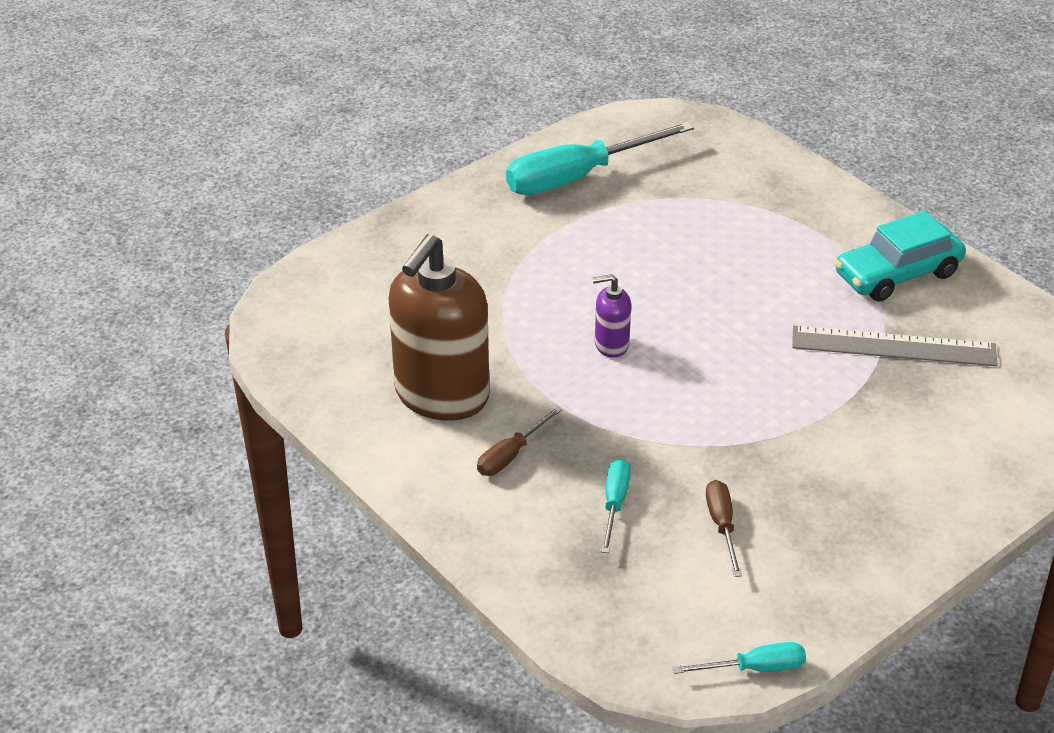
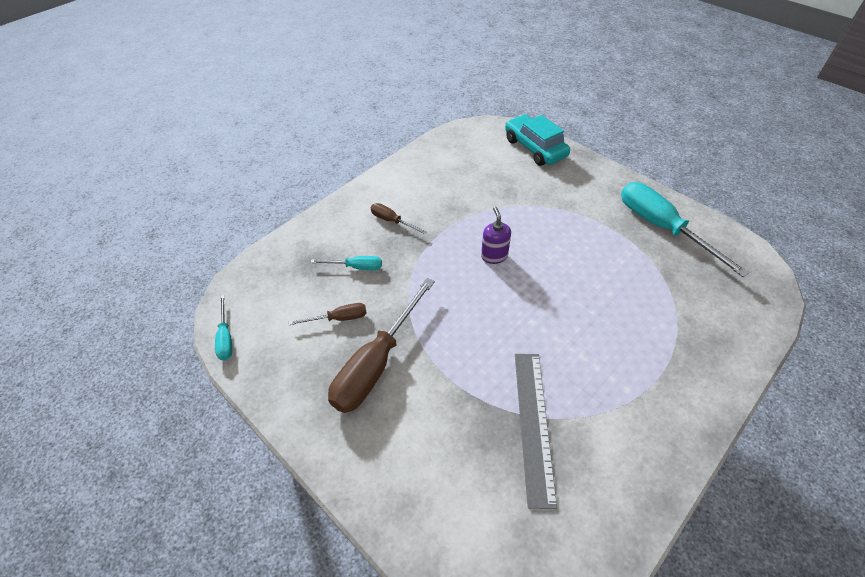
camera: 85 degrees right, 10 degrees up
(441, 395) = (435, 190): brown soap dispenser -> none
(805, 484) = (376, 363): none -> brown screwdriver
(897, 274) = (628, 430): turquoise car -> turquoise car (534, 148)

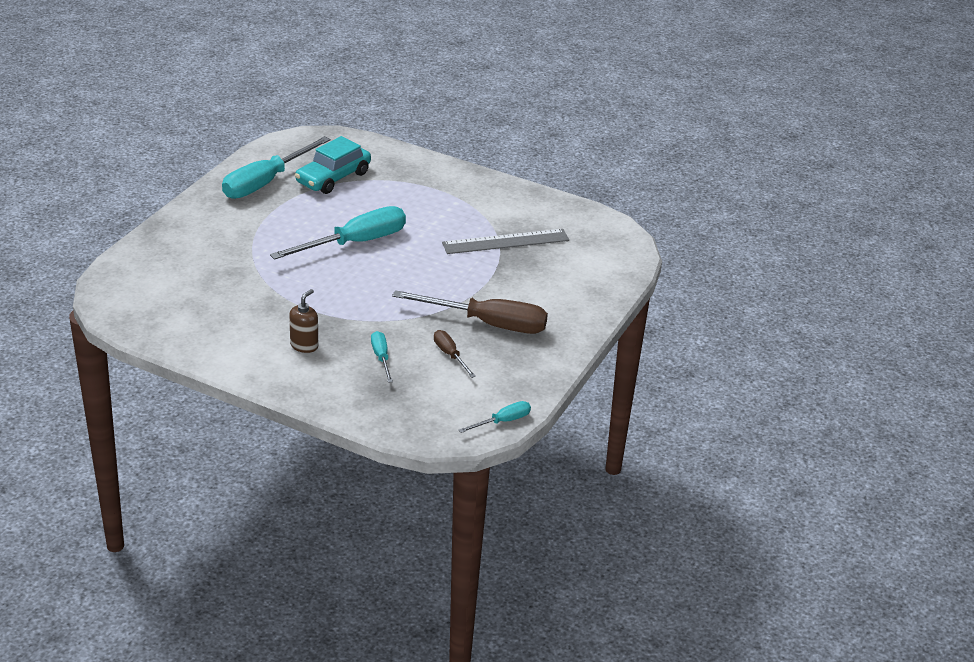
camera: 110 degrees left, 15 degrees down
(392, 221) = (304, 345): brown screwdriver -> brown soap dispenser
(494, 256) = (336, 273): purple soap dispenser -> none
(534, 148) = (147, 259): turquoise car -> turquoise car (333, 178)
(545, 278) = (355, 243): none -> turquoise screwdriver

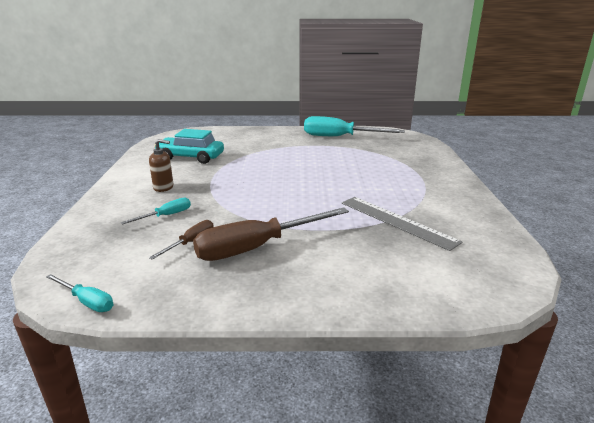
camera: 65 degrees right, 10 degrees down
(333, 178) = (376, 149): turquoise car -> turquoise car (190, 157)
(355, 243) = (310, 172): turquoise screwdriver -> none
(488, 324) = (257, 247): brown screwdriver -> brown screwdriver turned 75 degrees clockwise

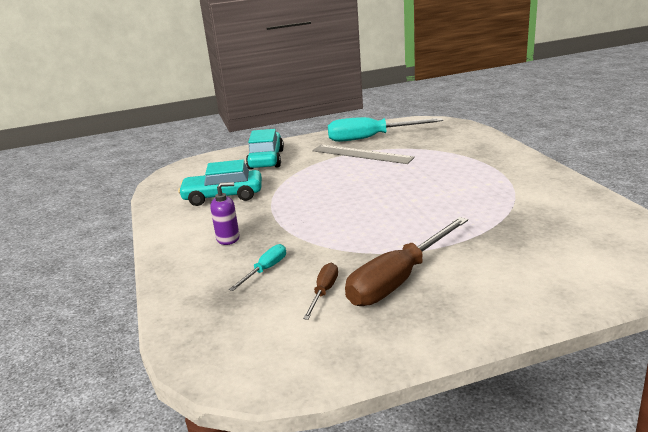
camera: 15 degrees left, 0 degrees up
(87, 301) = (275, 382): turquoise screwdriver -> none
(163, 187) = (228, 238): brown soap dispenser -> purple soap dispenser
(246, 138) = (266, 159): none -> turquoise car
(397, 221) = (511, 219): grey ruler -> grey ruler (362, 154)

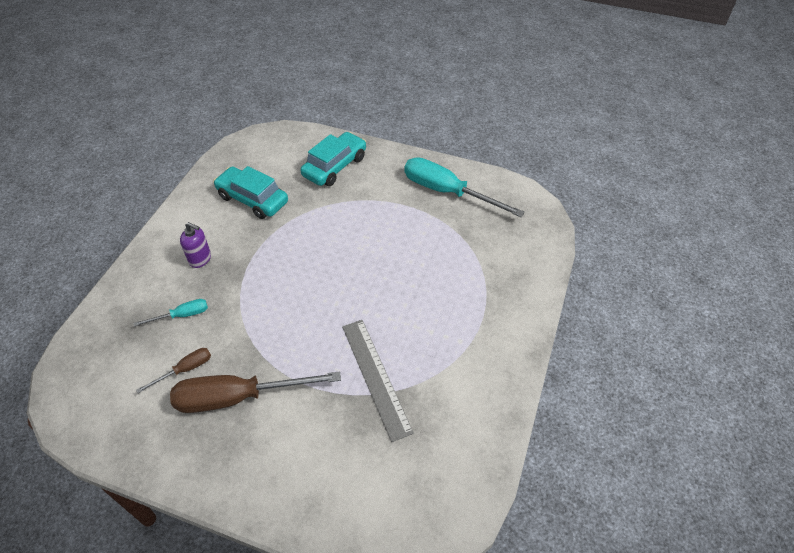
camera: 35 degrees right, 25 degrees up
(362, 154) = (409, 213): grey ruler -> grey ruler (376, 377)

